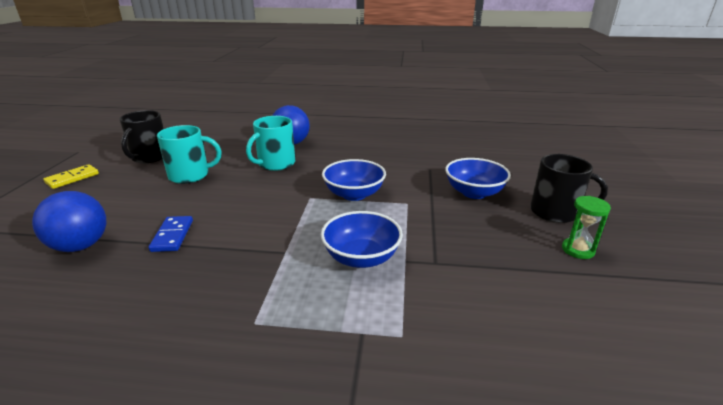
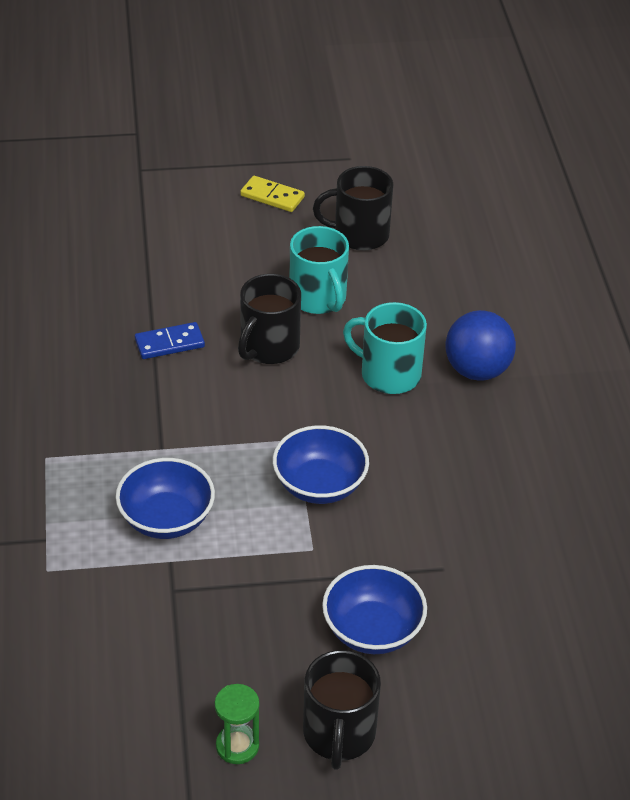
camera: 75 degrees right, 15 degrees up
(80, 246) = (133, 282): blue ball -> none
(217, 196) = (268, 347): none -> black mug

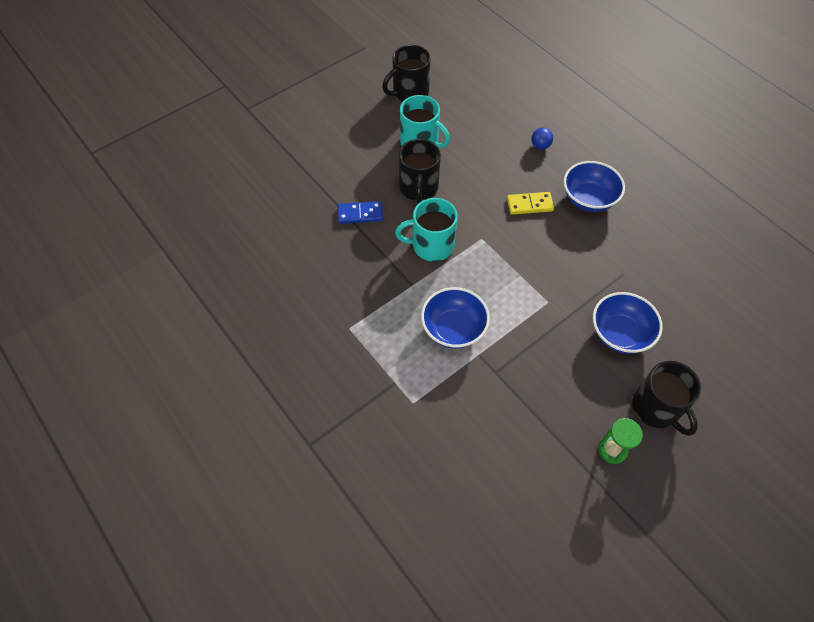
camera: 30 degrees left, 15 degrees up
(169, 343) = (360, 214): blue domino -> blue domino turned 45 degrees clockwise
(272, 196) = (340, 91): yellow domino -> yellow domino (529, 205)
(319, 485) = (518, 260): blue bowl -> blue bowl (588, 199)
(388, 374) = (497, 171): turquoise mug -> turquoise mug (431, 245)
(477, 370) = (540, 146): blue ball -> blue ball, size x0.49

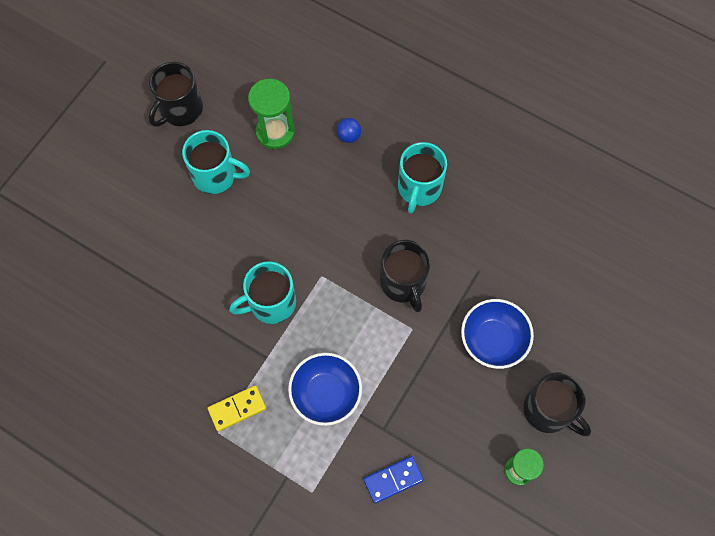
camera: 20 degrees left, 10 degrees up
(360, 214) = (180, 290): blue domino -> blue domino (393, 480)
(418, 188) = (233, 235): black mug -> black mug (403, 283)
(480, 127) = (275, 132): none -> green hourglass
(529, 205) = (359, 216): yellow domino -> yellow domino (237, 409)
(588, 199) = (419, 188): blue bowl -> turquoise mug

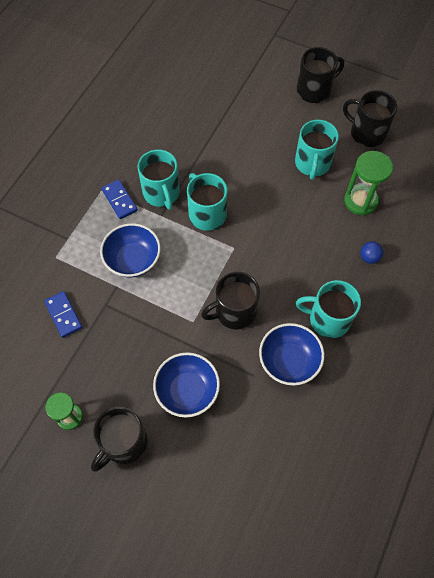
camera: 85 degrees right, 5 degrees down
(103, 157) = (314, 90): none -> black mug
(233, 355) = (161, 193): none -> turquoise mug
(237, 409) = (119, 200): yellow domino -> blue domino
(464, 233) = (289, 361): none -> blue bowl

